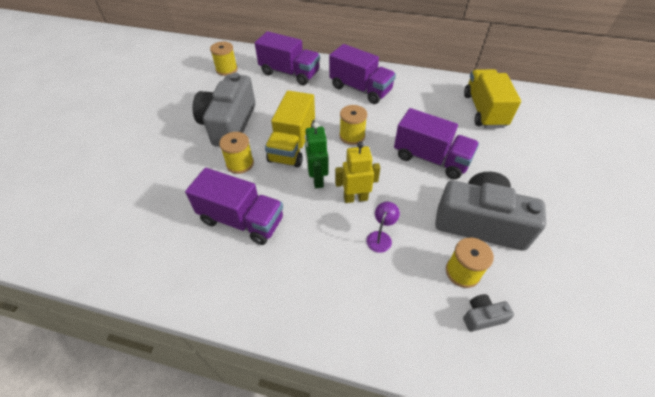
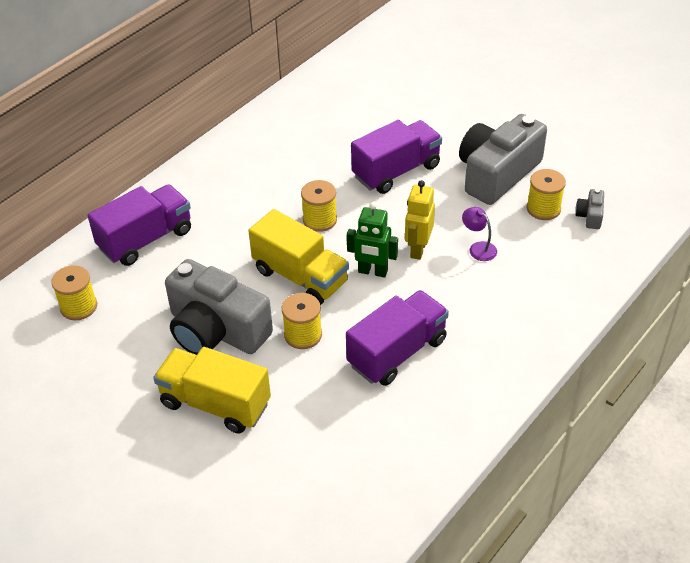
camera: 65 degrees left, 5 degrees down
(360, 89) = (236, 183): purple truck -> none
(484, 110) = (349, 100): yellow truck -> yellow truck (215, 404)

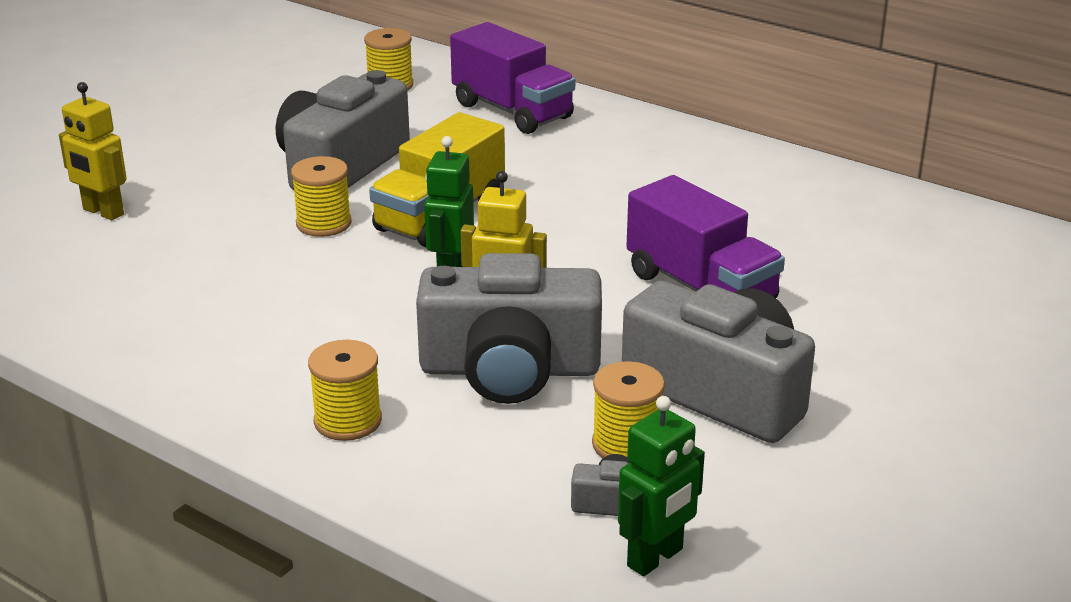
camera: 85 degrees right, 15 degrees down
(215, 404) = (214, 174): yellow truck -> none
(269, 466) = (103, 212): none -> yellow robot
(320, 220) = (566, 226): yellow spool -> yellow spool (348, 421)
(397, 352) = (277, 296): purple truck -> none
(478, 248) = (510, 369): purple lamp -> grey camera
(627, 205) = (655, 558): none -> green robot

